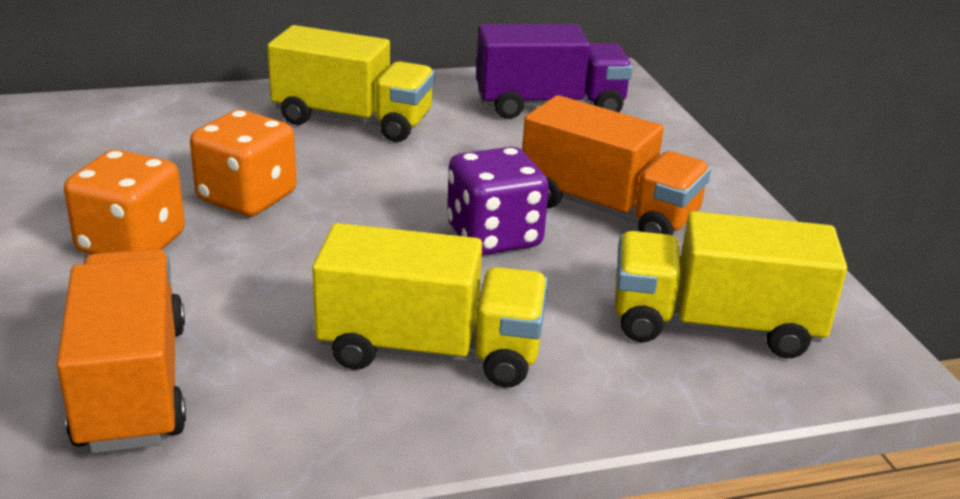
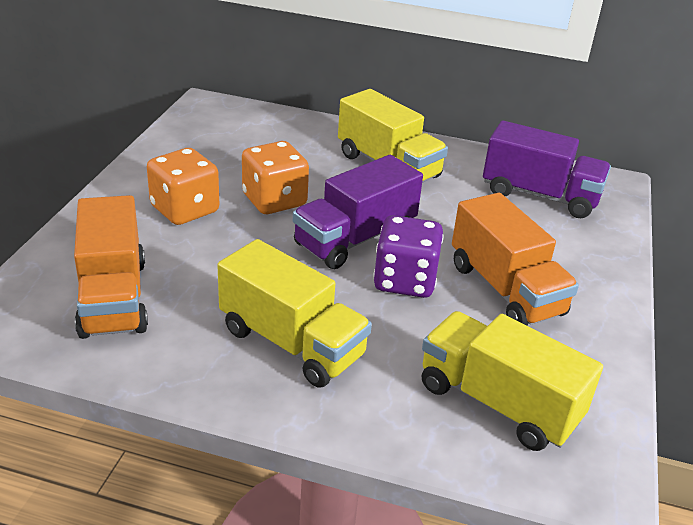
camera: 30 degrees right, 5 degrees up
(132, 385) = (113, 297): orange truck -> orange truck turned 150 degrees clockwise
(392, 210) = (355, 239): none -> purple truck

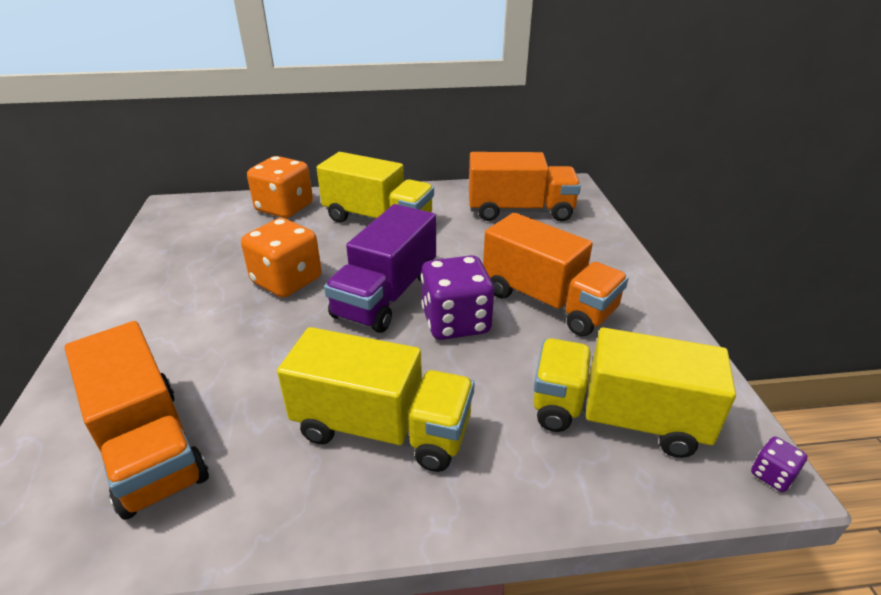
camera: 20 degrees left, 0 degrees up
(185, 209) = (195, 317): orange dice -> orange dice (284, 208)
(539, 195) = (520, 211): purple truck -> orange truck
(608, 492) = (772, 475): none -> purple dice

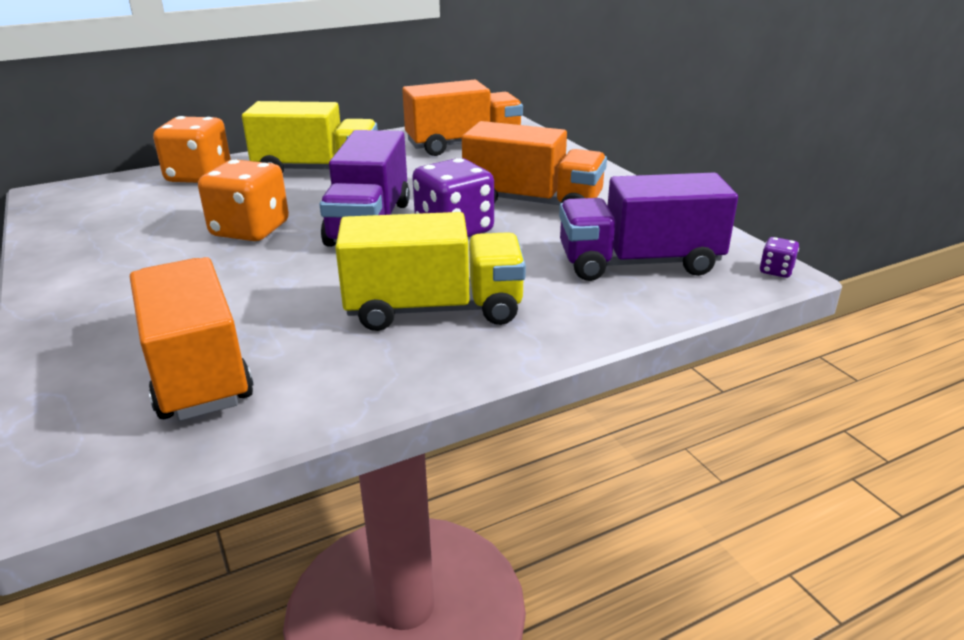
camera: 20 degrees left, 5 degrees down
(149, 447) = (197, 369): orange truck -> orange truck turned 150 degrees counterclockwise
(616, 418) = (639, 263): yellow truck -> purple truck

